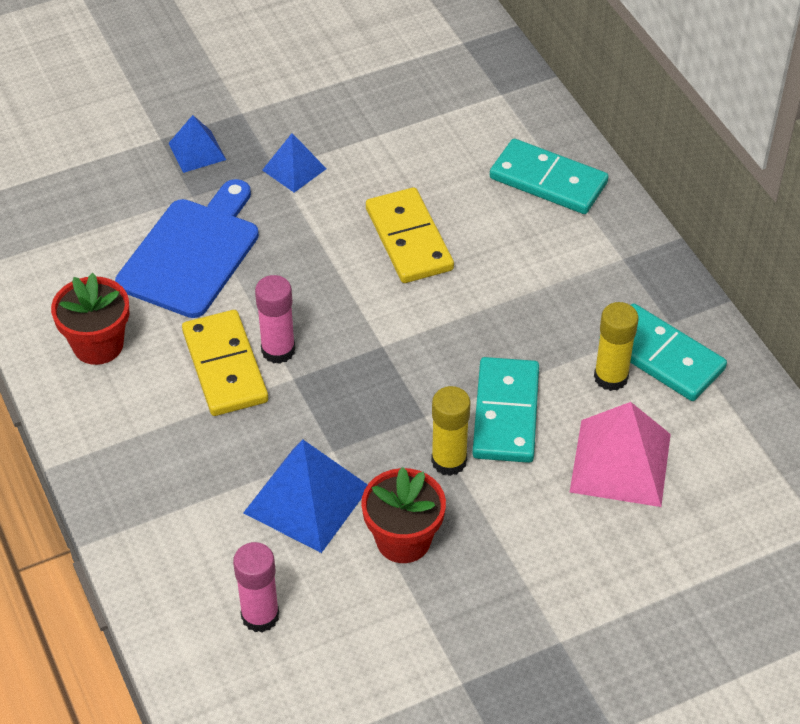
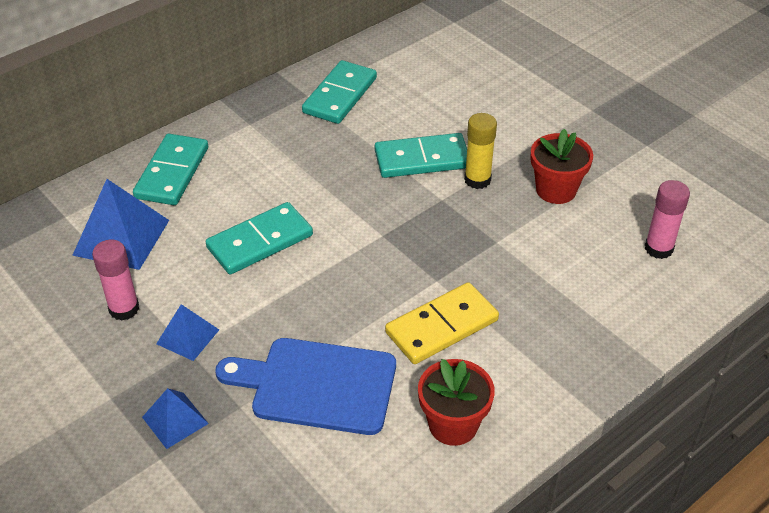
camera: 105 degrees left, 5 degrees down
(278, 350) = (411, 296): pink glue stick -> pink glue stick (124, 309)
(307, 499) = (548, 246): blue pyramid -> blue pyramid (121, 237)
(409, 239) = (260, 241): yellow domino -> turquoise domino
(611, 377) = (368, 115): yellow glue stick -> none
(620, 462) = (441, 102): pink pyramid -> none

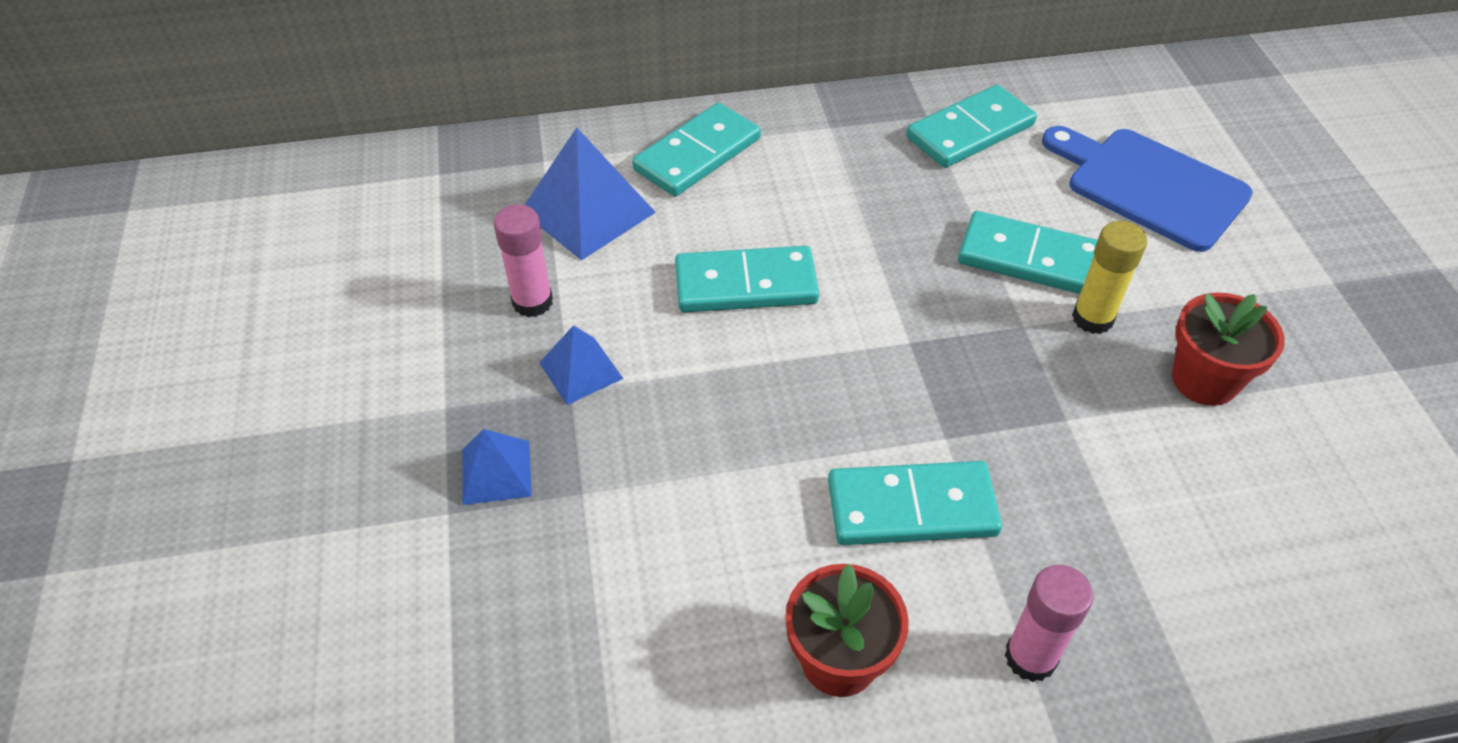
camera: 30 degrees right, 5 degrees up
(317, 385) = (694, 511): blue cutting board -> blue cutting board (1150, 186)
(442, 326) = (912, 508): yellow domino -> turquoise domino
(658, 248) = (1321, 540): pink glue stick -> pink glue stick (1030, 657)

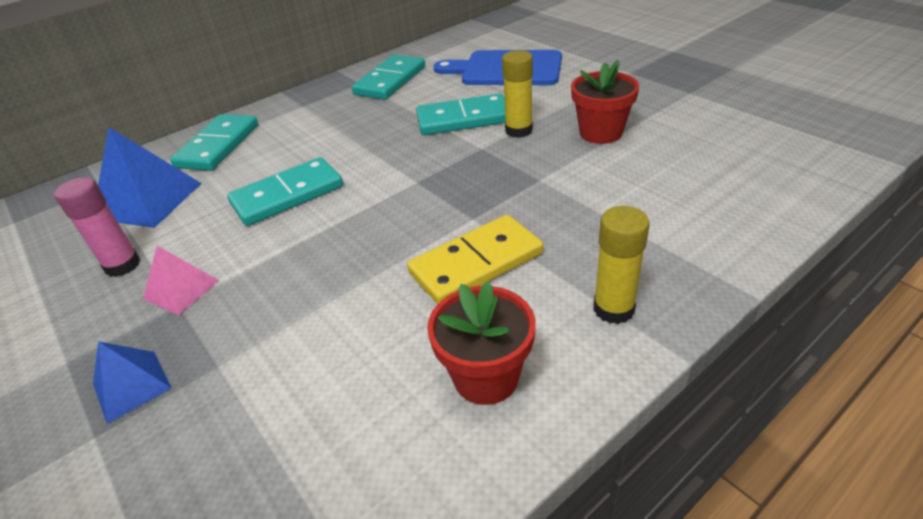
camera: 25 degrees left, 10 degrees down
(581, 370) = (181, 289): blue pyramid -> pink pyramid
(912, 508) = (476, 263): turquoise domino -> yellow domino
(1030, 657) = (613, 309): pink glue stick -> yellow glue stick

